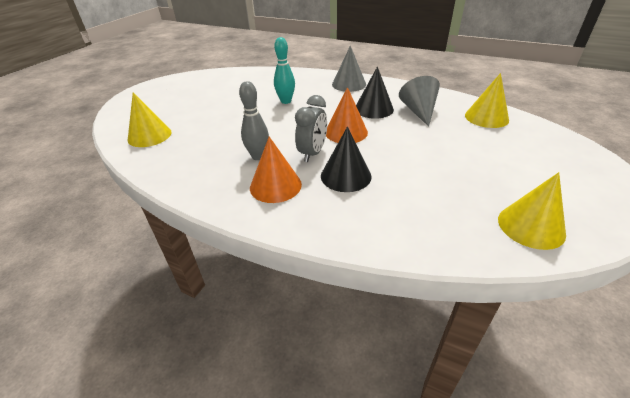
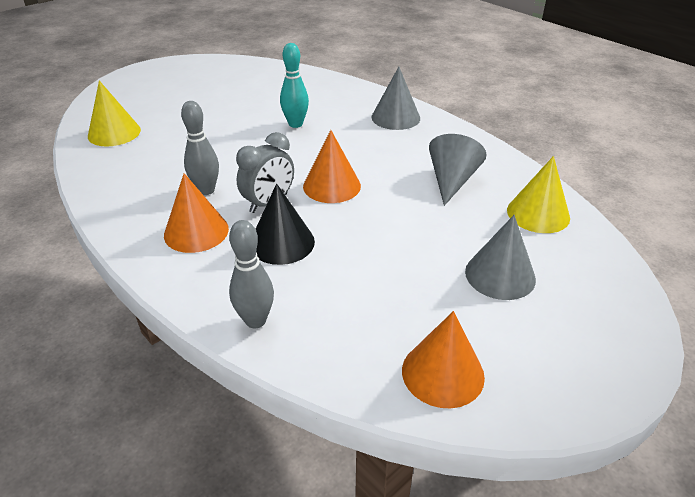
camera: 20 degrees right, 0 degrees up
(374, 109) = (395, 162): black cone -> none
(376, 233) = (255, 320): none -> grey bowling pin
(501, 157) = (500, 275): none -> grey cone
(531, 226) = (443, 373): yellow cone -> orange cone

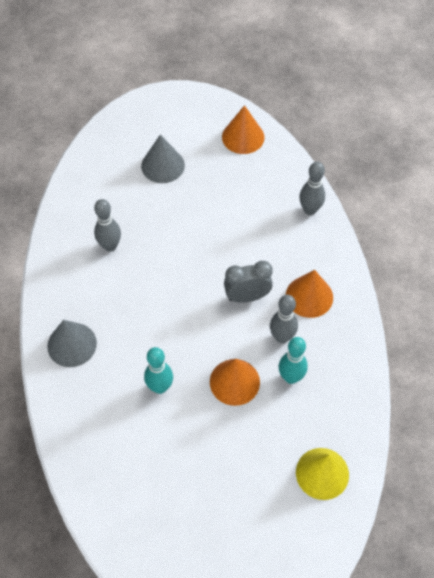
camera: 145 degrees left, 20 degrees up
(178, 169) = (291, 377): none -> turquoise bowling pin
(282, 242) = (262, 255): black cone -> none
(331, 186) = (192, 289): orange cone -> orange cone (234, 382)
(451, 181) = (110, 246): grey cone -> grey bowling pin
(538, 214) = (92, 189): yellow cone -> none

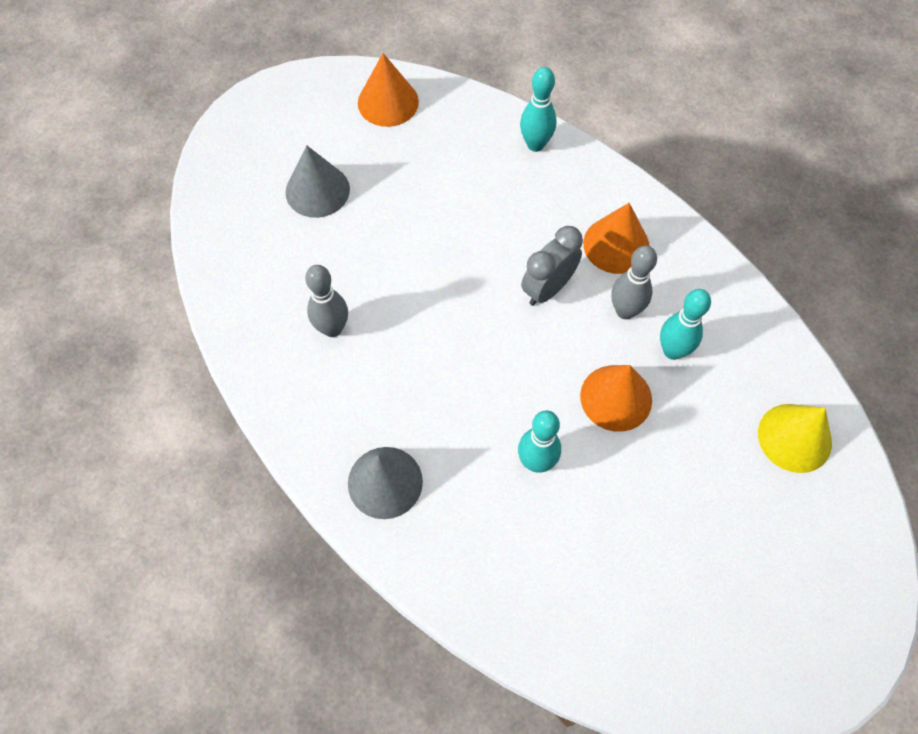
camera: 35 degrees left, 5 degrees up
(310, 210) = (535, 144): grey bowling pin -> turquoise bowling pin

